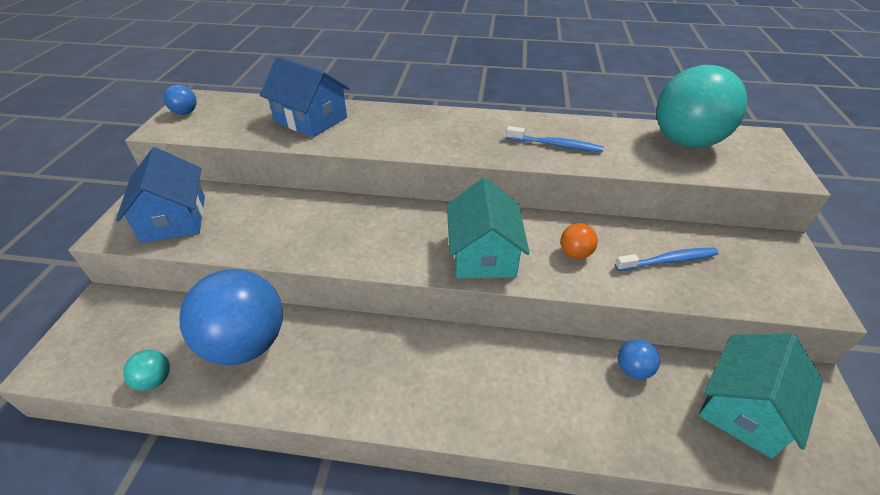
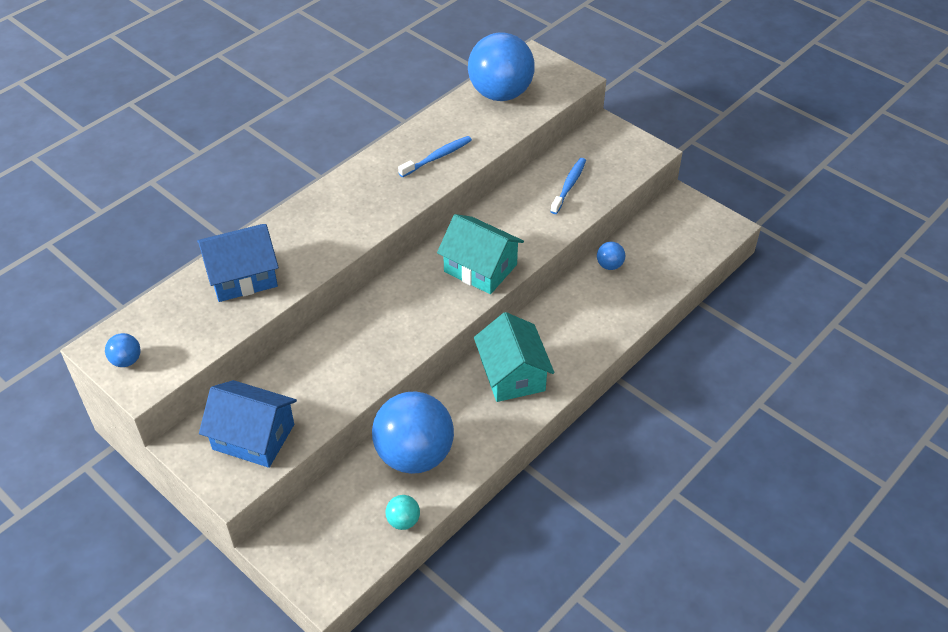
camera: 55 degrees left, 5 degrees up
(575, 253) = (523, 223): orange ball -> none
(685, 142) = (500, 94): turquoise ball -> blue ball
(744, 408) = (669, 238): turquoise house -> turquoise house (512, 374)

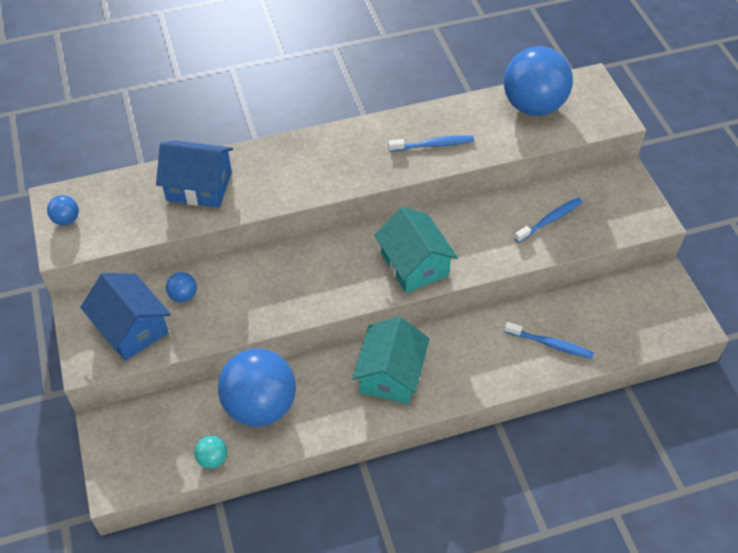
camera: 30 degrees right, 5 degrees up
(609, 265) = (549, 312): blue ball -> blue ball (183, 295)
(628, 290) = (550, 344): none -> blue toothbrush

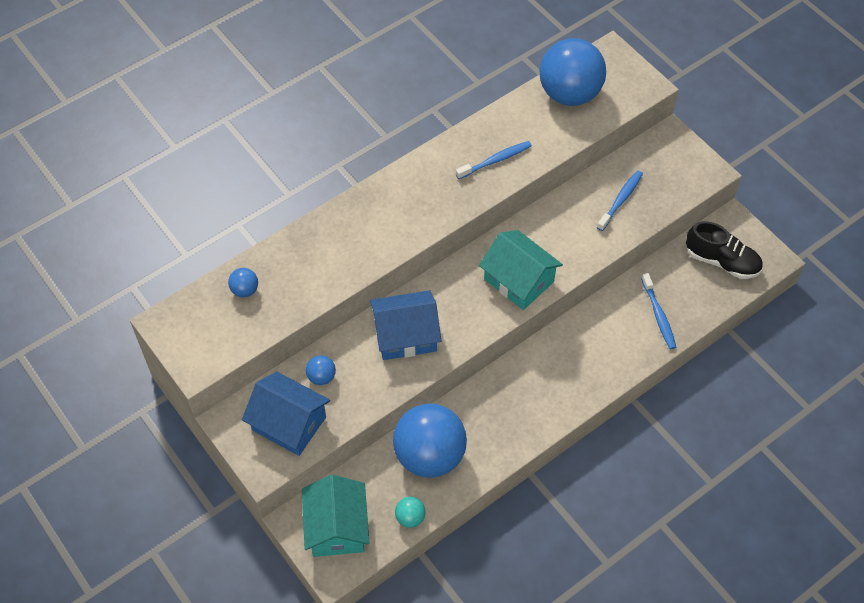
camera: 20 degrees left, 5 degrees up
(66, 219) = (186, 340): blue ball -> blue ball (245, 290)
(199, 186) = (296, 267): blue house -> blue house (405, 335)
(391, 374) = (532, 388): turquoise house -> turquoise house (337, 527)
(550, 344) = (658, 315): blue toothbrush -> blue toothbrush turned 75 degrees clockwise
(638, 312) = (722, 261): none -> black shoe

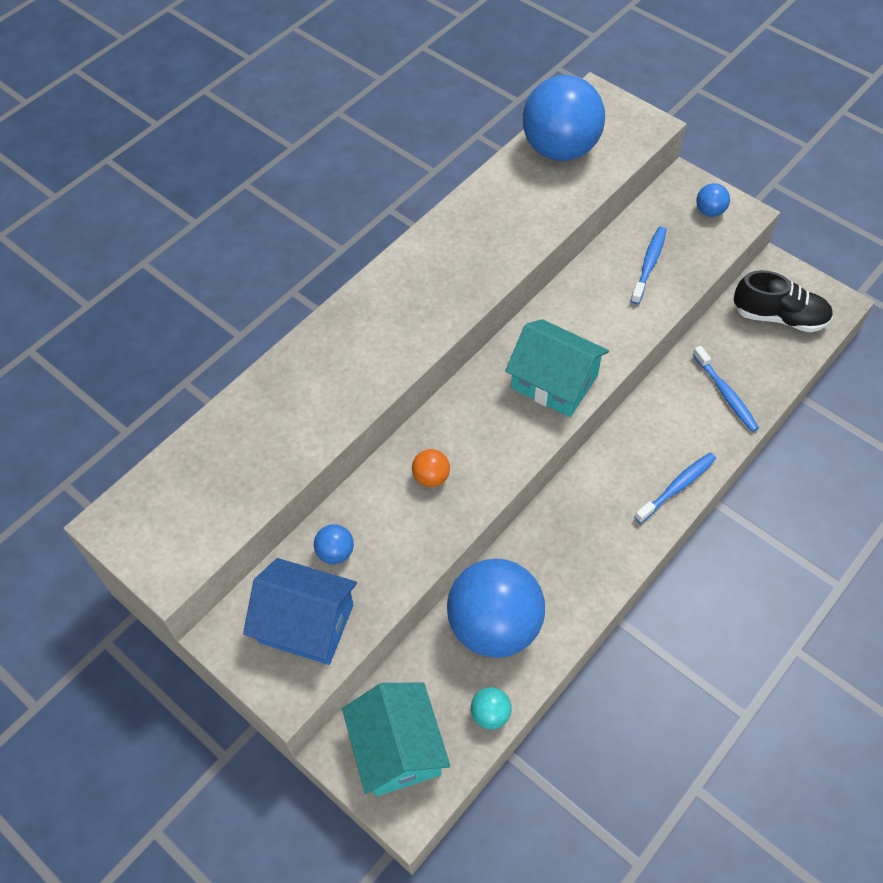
camera: 10 degrees left, 0 degrees up
(245, 290) = (212, 458): blue ball -> blue ball (709, 211)
(405, 335) = (431, 477): blue house -> orange ball
(495, 160) = (493, 240): blue toothbrush -> blue toothbrush (677, 487)

